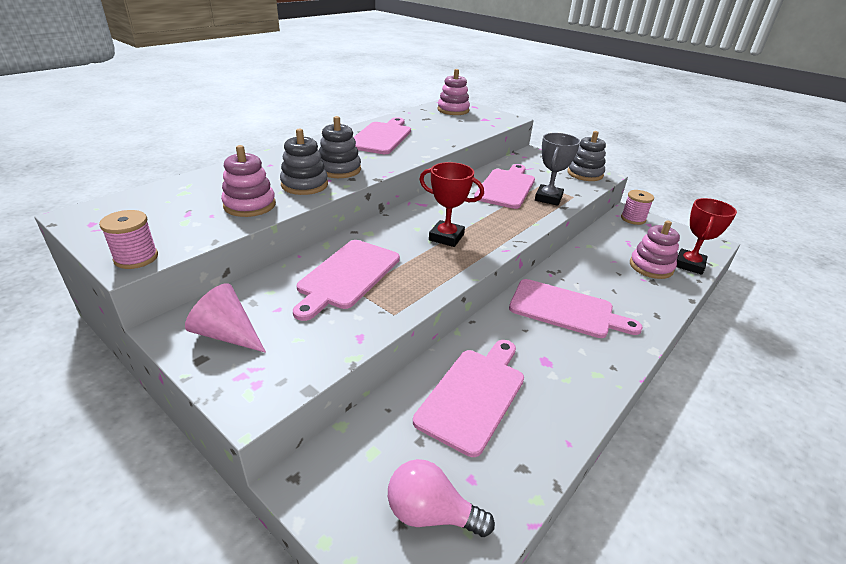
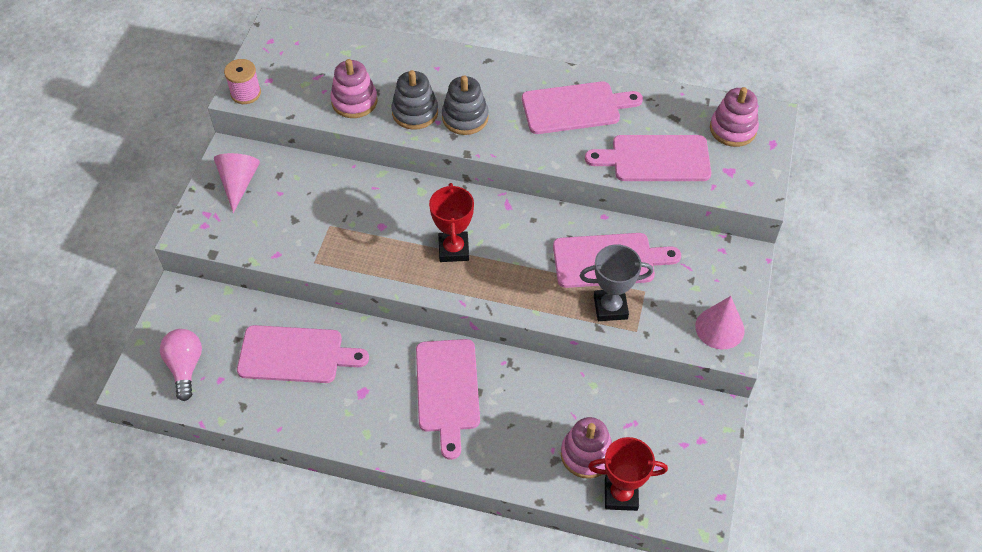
camera: 65 degrees right, 20 degrees up
(347, 276) = (345, 210): pink cutting board -> pink cutting board (655, 159)
(585, 174) = (719, 328): grey stacking toy -> pink cone
(633, 219) = (703, 420): pink spool -> none

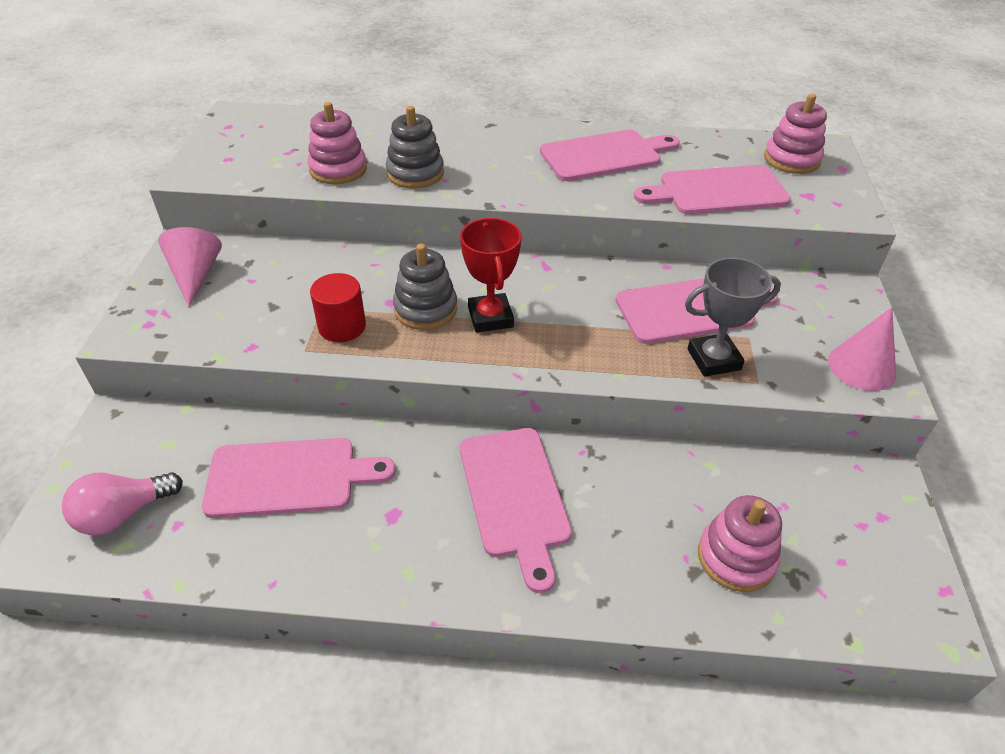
camera: 10 degrees left, 10 degrees down
(185, 367) = (123, 514): pink light bulb -> pink light bulb turned 105 degrees counterclockwise
(246, 93) = (199, 172): pink spool -> none
(343, 244) = (342, 326): none -> red cylinder
(465, 118) = (477, 173): grey stacking toy -> grey stacking toy (425, 309)
(621, 495) = (806, 609): red trophy -> none

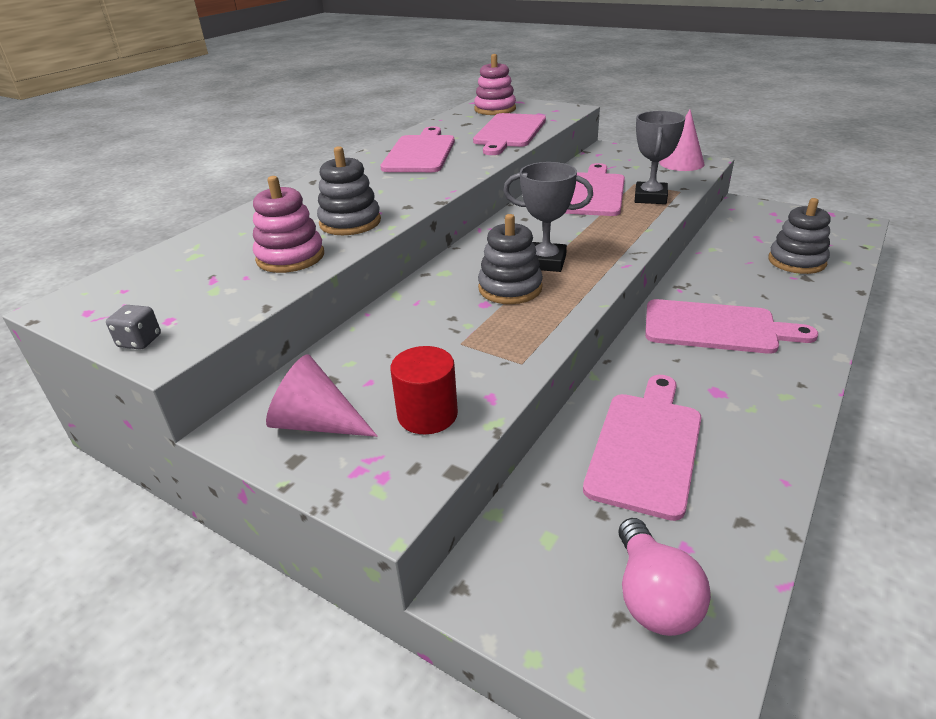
camera: 60 degrees left, 10 degrees down
(198, 160) = (140, 341): none -> grey dice
(342, 326) = (501, 335): red cylinder -> red cylinder (427, 414)
(490, 317) = (545, 262): red trophy -> grey trophy
(736, 557) = (796, 261): pink stacking toy -> grey stacking toy

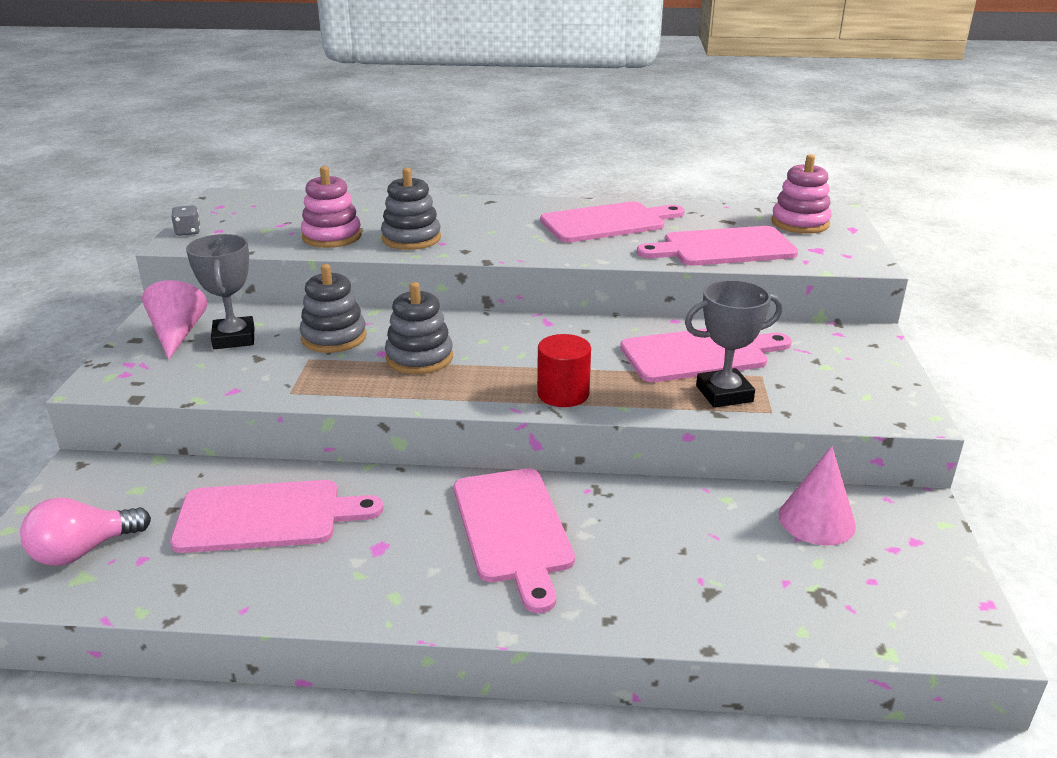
camera: 60 degrees right, 5 degrees down
(427, 414) = (201, 371): red cylinder -> red cylinder (563, 394)
(545, 262) = (488, 363): grey trophy -> grey trophy (234, 338)
(681, 163) = (881, 397): pink cone -> pink cone (816, 520)
(796, 261) = (755, 579): grey stacking toy -> grey stacking toy (334, 337)

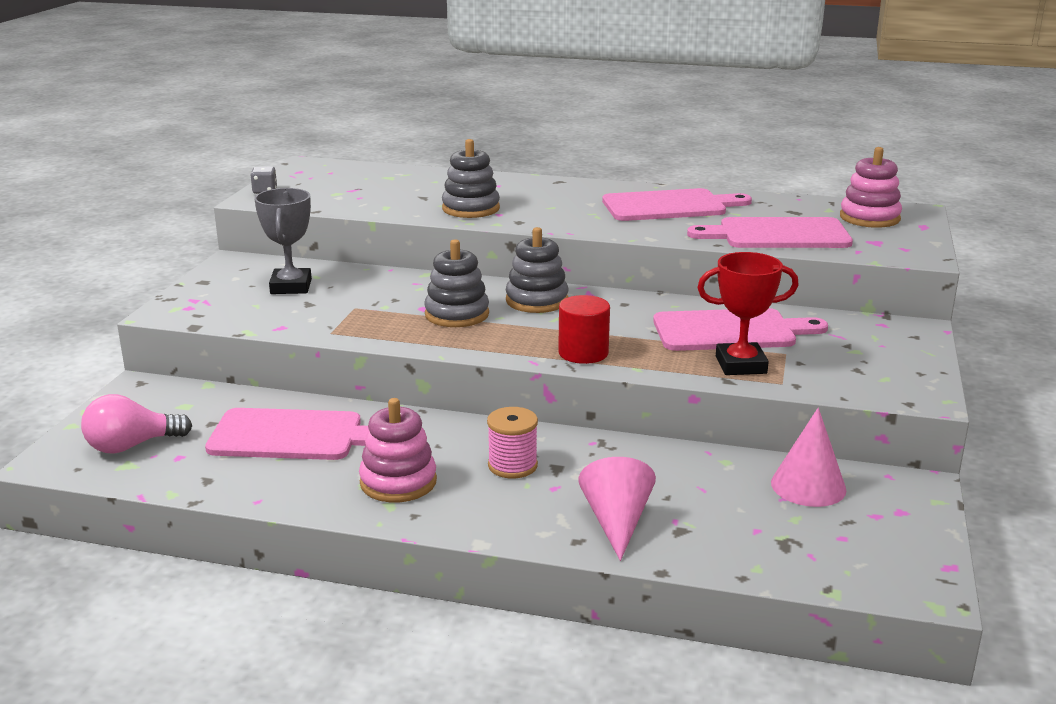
camera: 10 degrees right, 5 degrees down
(177, 334) = (241, 280): pink cone -> pink cone (617, 522)
(332, 237) = (396, 203): pink stacking toy -> pink stacking toy (398, 482)
(334, 337) = (382, 292): grey stacking toy -> grey stacking toy (537, 300)
(513, 529) = (512, 466): pink cutting board -> pink spool
(724, 394) = (741, 365): grey trophy -> red trophy

